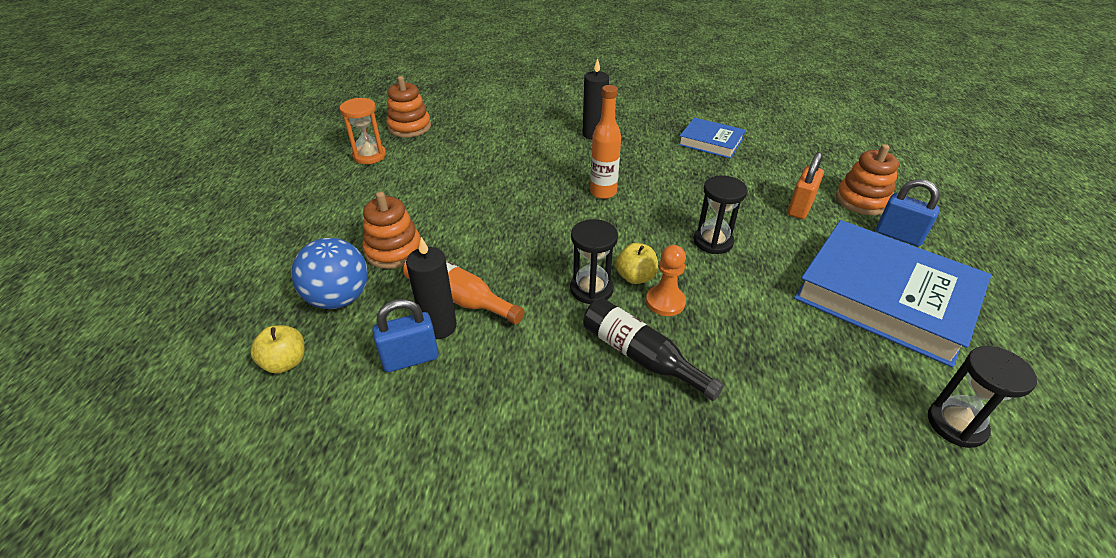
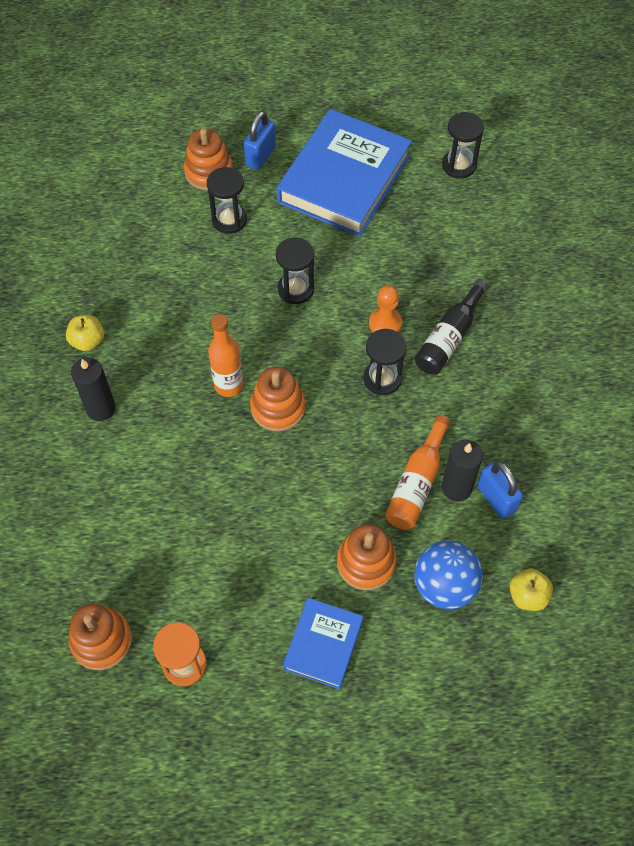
camera: 100 degrees left, 20 degrees up
(573, 217) = (278, 407): none -> orange stacking toy
(635, 277) = (359, 347): yellow apple -> yellow apple (88, 341)
(710, 142) = (108, 288): blue book -> blue book (323, 644)
(800, 208) = (229, 220): orange padlock -> black hourglass

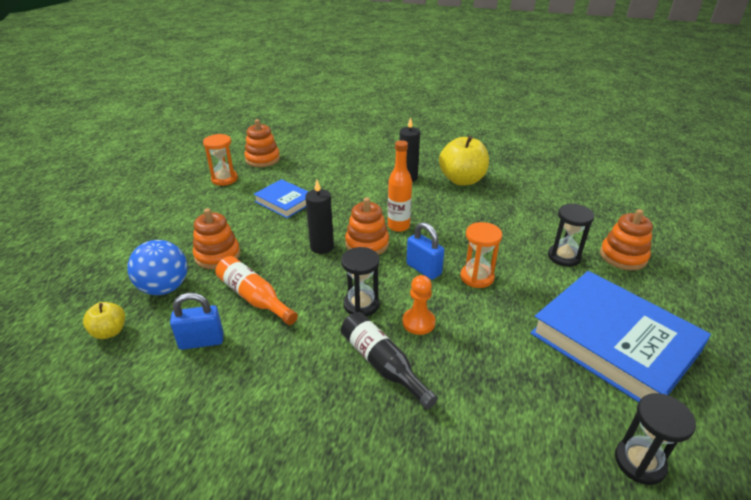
camera: 110 degrees right, 25 degrees down
(88, 341) = (462, 180): yellow apple -> yellow apple, size x1.89
(260, 156) = (646, 290): blue padlock -> blue padlock (423, 269)
(296, 289) = (477, 277): black hourglass -> orange hourglass
(323, 644) = (184, 225): blue book -> blue book (284, 202)
(456, 488) = (231, 319): black candle -> black candle (322, 247)

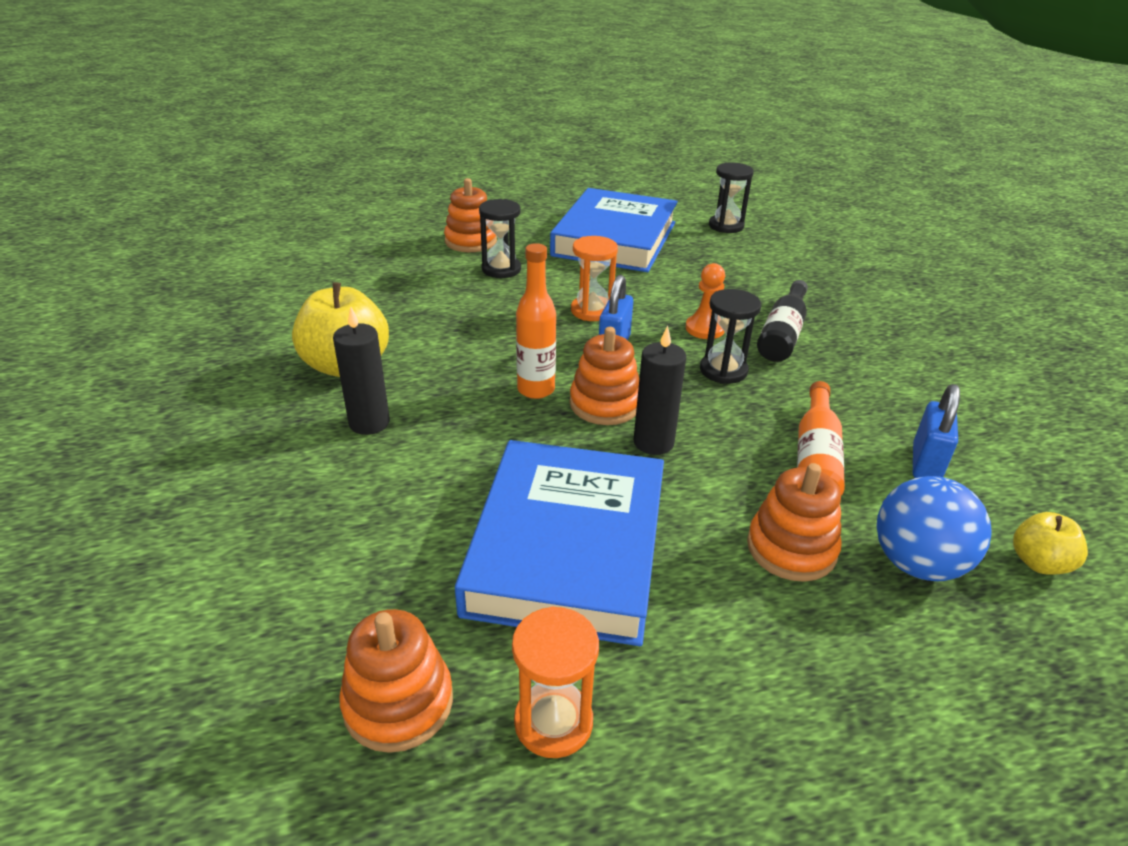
camera: 120 degrees left, 0 degrees up
(201, 341) = (925, 464): blue padlock -> blue padlock turned 60 degrees clockwise
(284, 202) = (568, 548): blue book -> blue book, size x1.95

